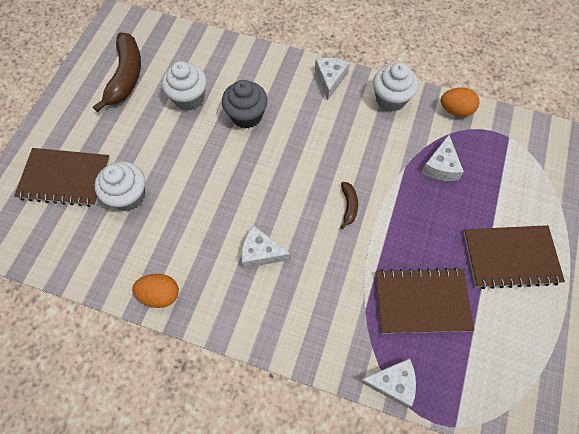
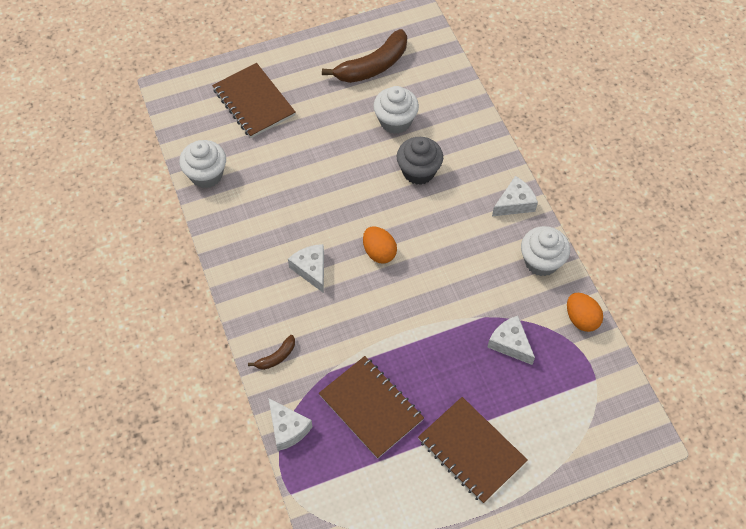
camera: 50 degrees right, 5 degrees down
(128, 196) = (276, 151): white cupcake -> white cupcake (206, 175)
(160, 294) = (222, 231): orange egg -> orange egg (379, 252)
(349, 206) = (406, 301): brown banana -> brown banana (276, 357)
(440, 166) = (510, 343): white cheese -> white cheese turned 75 degrees clockwise

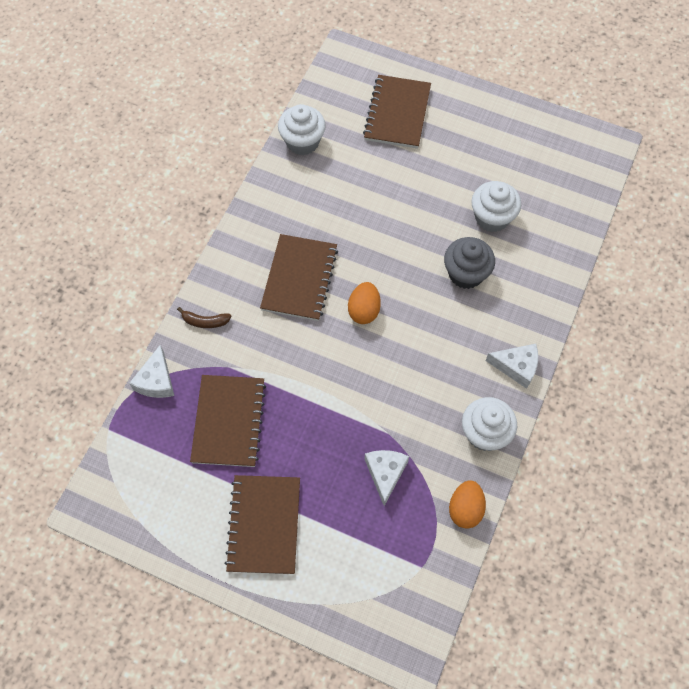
camera: 45 degrees right, 5 degrees up
(311, 269) = (300, 279): white cheese -> brown notebook
(373, 66) = (523, 158): brown banana -> none

